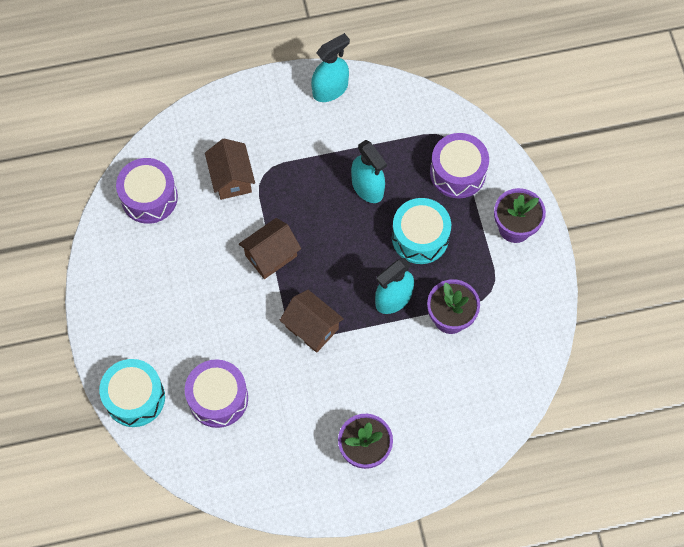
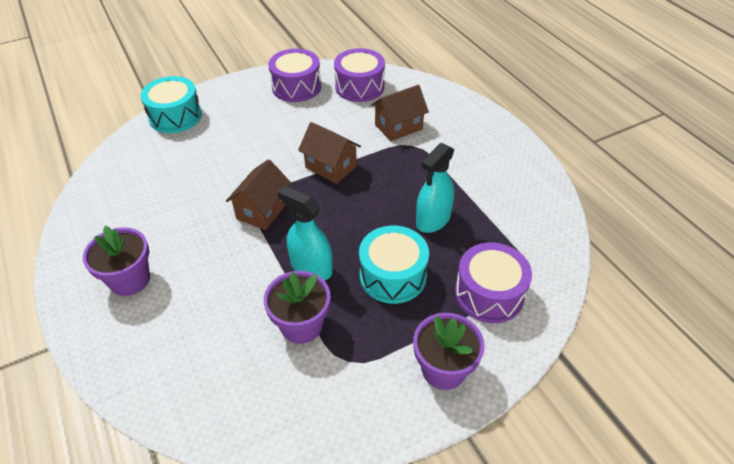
camera: 75 degrees right, 20 degrees down
(218, 398) = (179, 163): purple drum -> purple drum (296, 87)
(330, 89) = (527, 170): turquoise spray bottle -> none

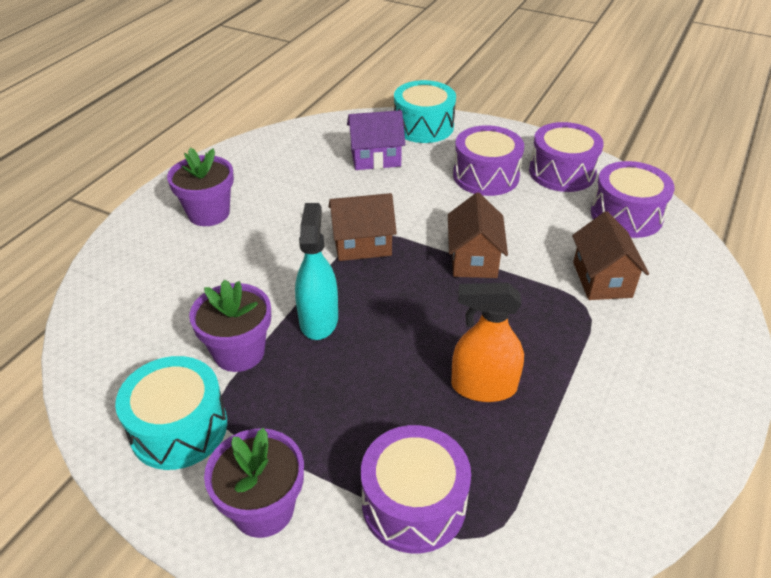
camera: 55 degrees right, 5 degrees down
(180, 157) = (375, 158): none -> purple house
(262, 118) = (486, 176): none -> purple drum
(393, 276) = (363, 392): turquoise drum -> turquoise drum (179, 428)
(398, 127) = (602, 279): brown house -> brown house turned 60 degrees clockwise
(433, 220) = (483, 387): turquoise spray bottle -> orange spray bottle

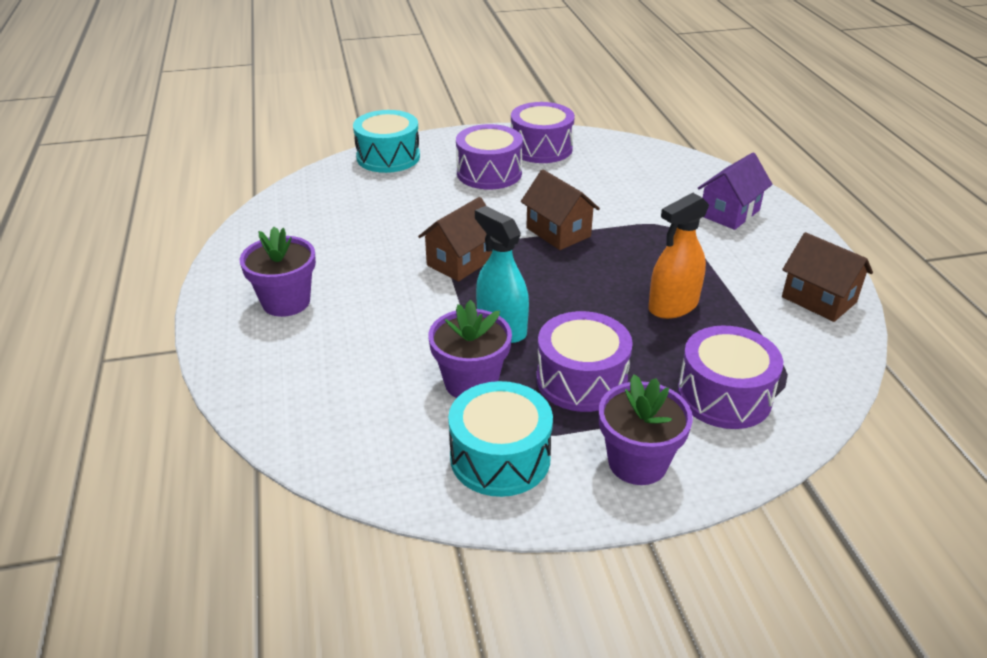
camera: 40 degrees left, 5 degrees down
(375, 158) = (381, 196): purple house -> purple house (729, 213)
(602, 279) = (658, 205): brown house -> brown house (818, 299)
(626, 215) = (620, 158): purple drum -> purple drum (581, 380)

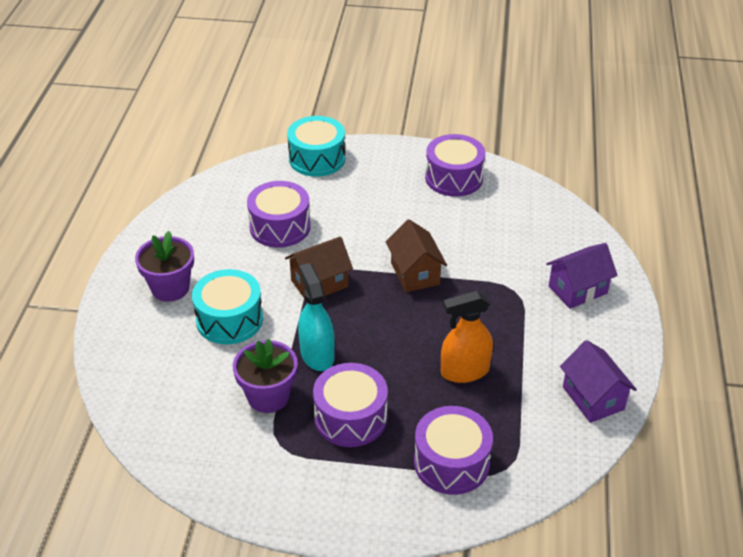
camera: 20 degrees right, 5 degrees up
(489, 173) = (392, 196): purple drum -> purple drum (280, 227)
(500, 457) = (255, 464): turquoise drum -> turquoise drum (229, 320)
(637, 462) = (350, 497): purple flower pot -> none
(818, 299) = (593, 398): brown house -> purple house

